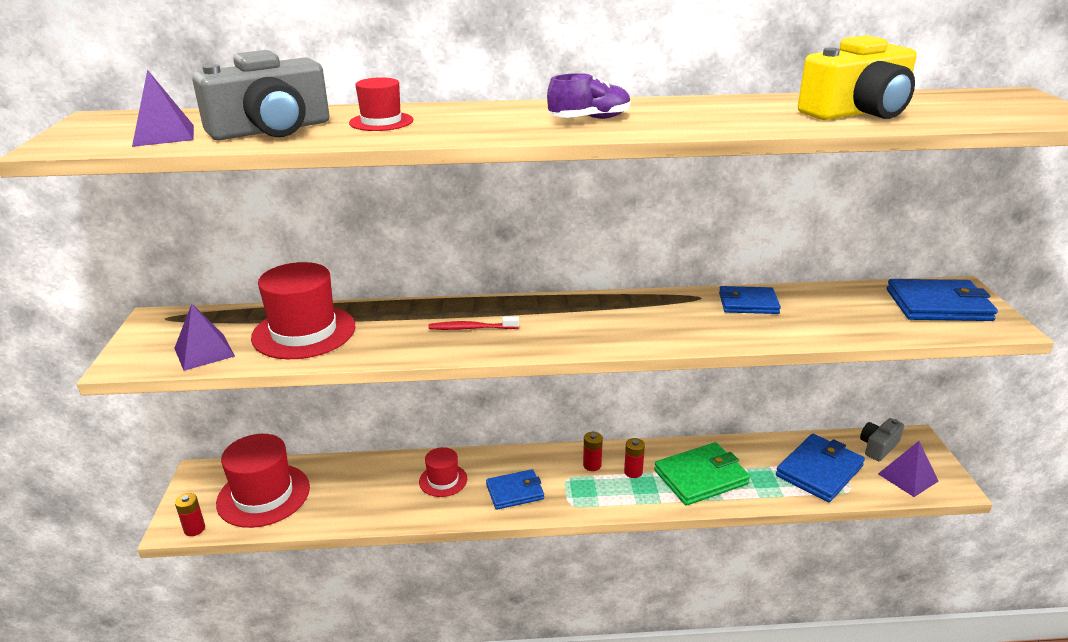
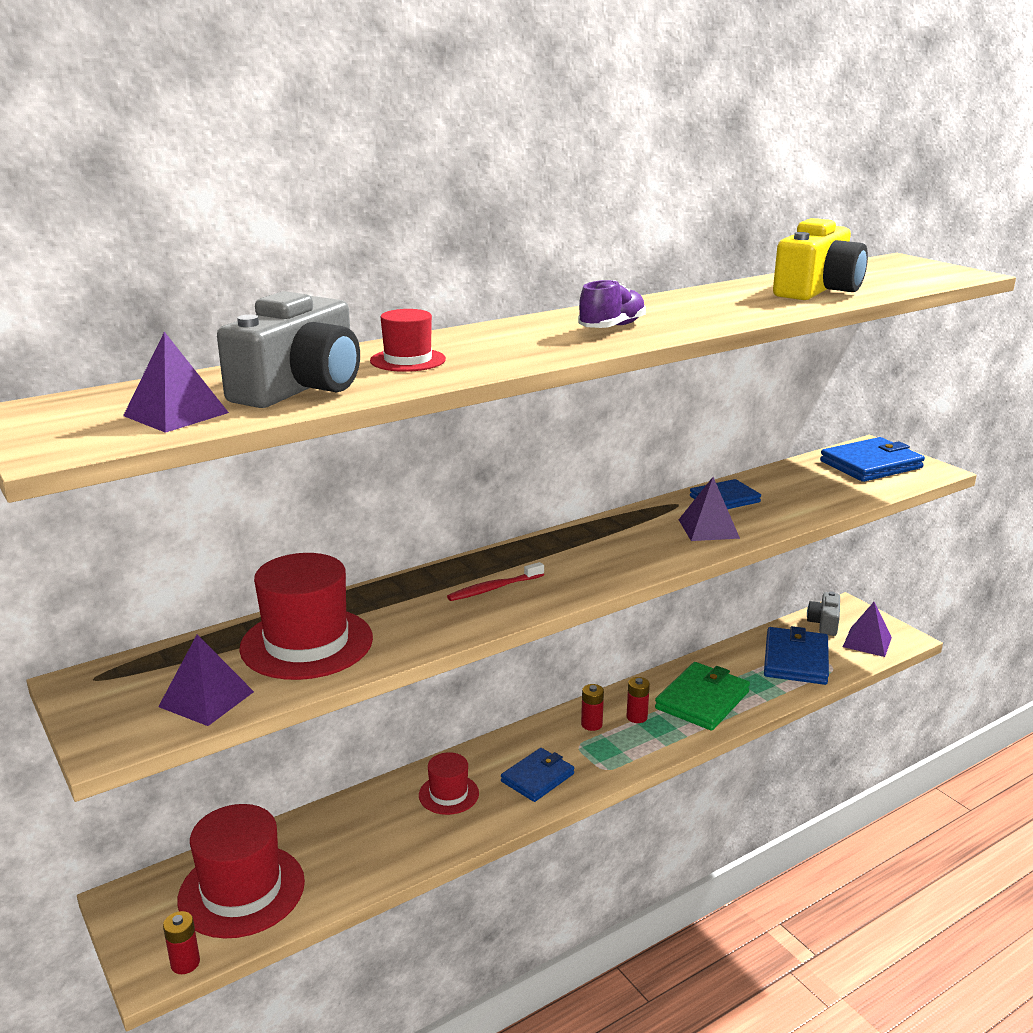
camera: 30 degrees left, 5 degrees down
(702, 325) = (708, 528): none -> purple pyramid

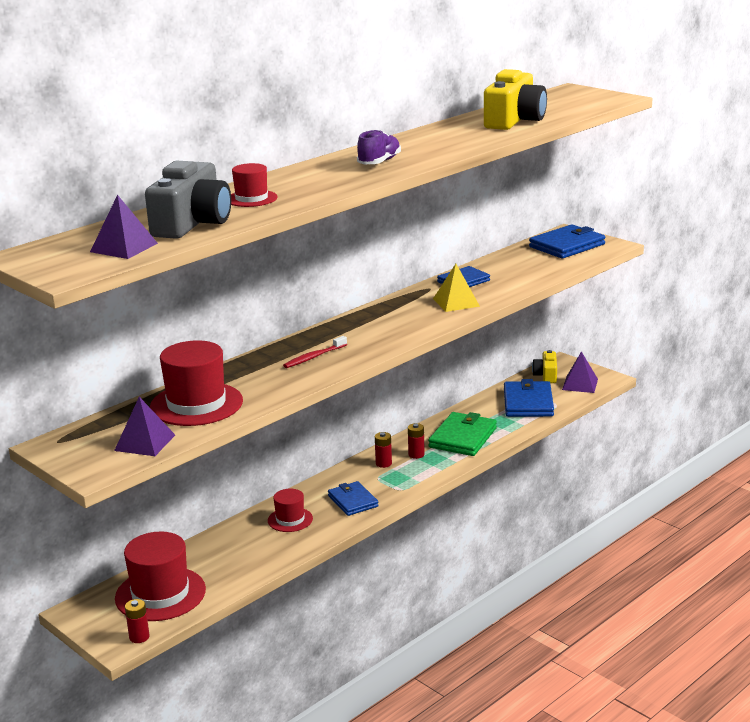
camera: 10 degrees left, 0 degrees up
(537, 777) = (352, 501): blue wallet -> blue wallet turned 60 degrees counterclockwise
(708, 528) = (456, 302): purple pyramid -> yellow pyramid
(824, 623) = (546, 375): grey camera -> yellow camera

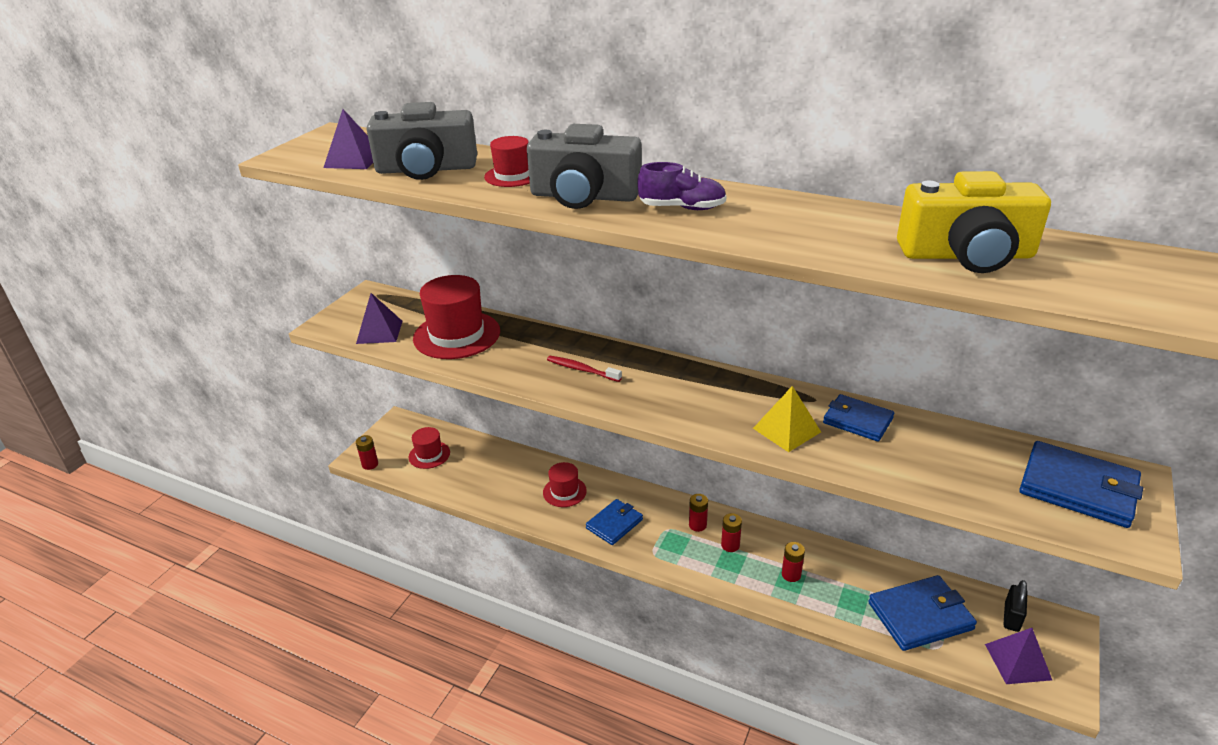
camera: 70 degrees right, 10 degrees up
(160, 594) = (429, 455): red hat -> red hat, size x0.55
(324, 183) = (584, 196): none -> grey camera
(463, 438) = (791, 575): green wallet -> red battery
(546, 375) = (1011, 617): yellow camera -> black padlock

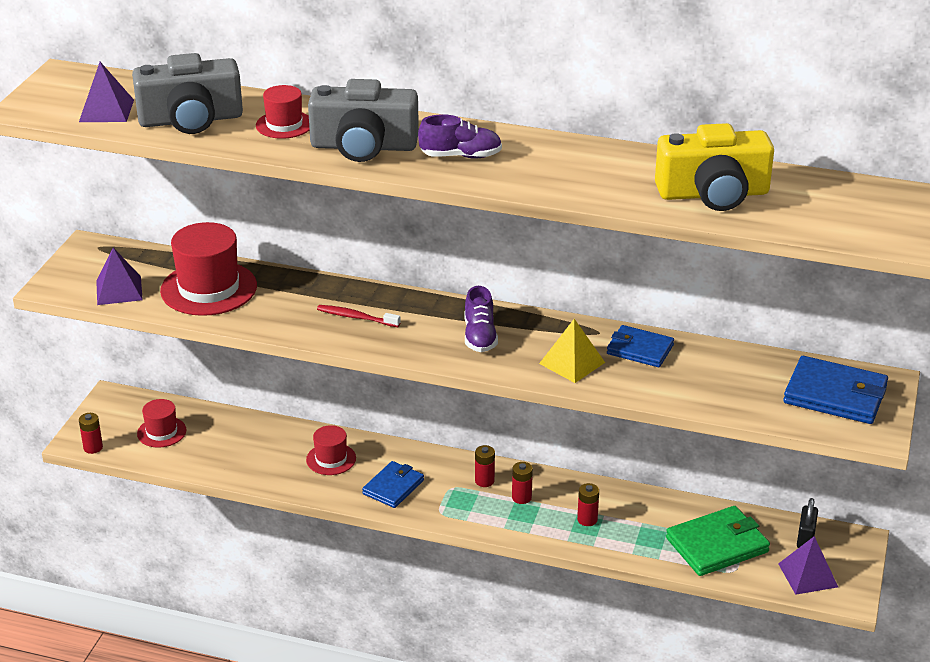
camera: 10 degrees left, 0 degrees up
(696, 396) = (480, 336): none -> purple shoe
(920, 615) = (717, 545): blue wallet -> green wallet

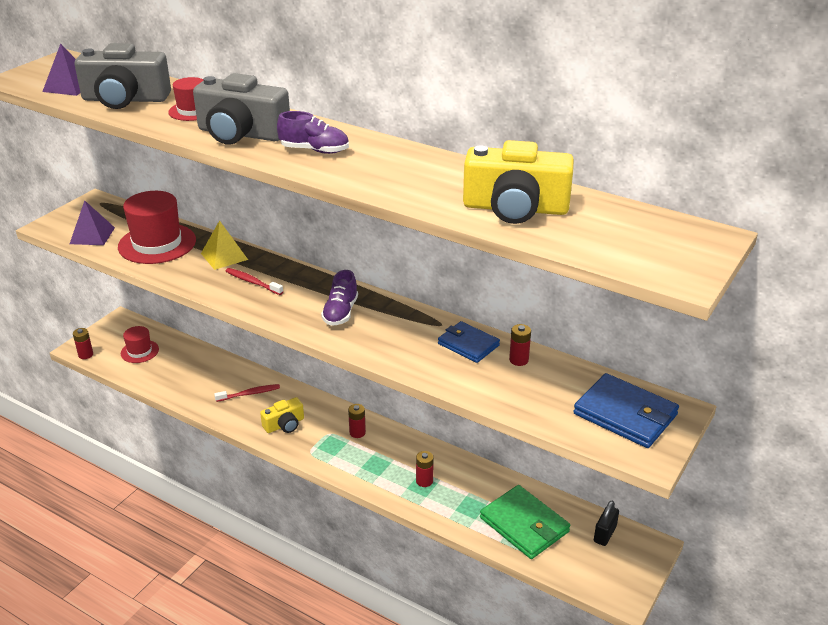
camera: 15 degrees right, 0 degrees up
(331, 459) = (249, 394): red hat -> red toothbrush
(393, 487) = (284, 424): blue wallet -> yellow camera
(521, 497) = (380, 452): red battery -> red battery (518, 360)
(572, 363) = (404, 347): yellow pyramid -> yellow pyramid (224, 256)
(717, 545) = (524, 525): green wallet -> green wallet turned 60 degrees clockwise
(808, 575) = (593, 569): purple pyramid -> none

